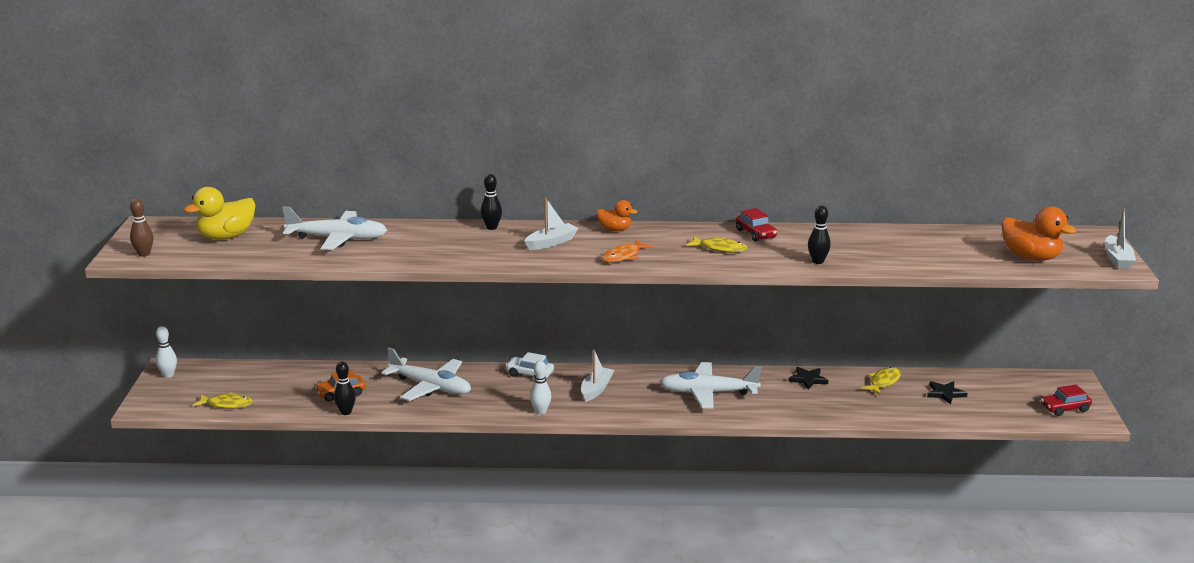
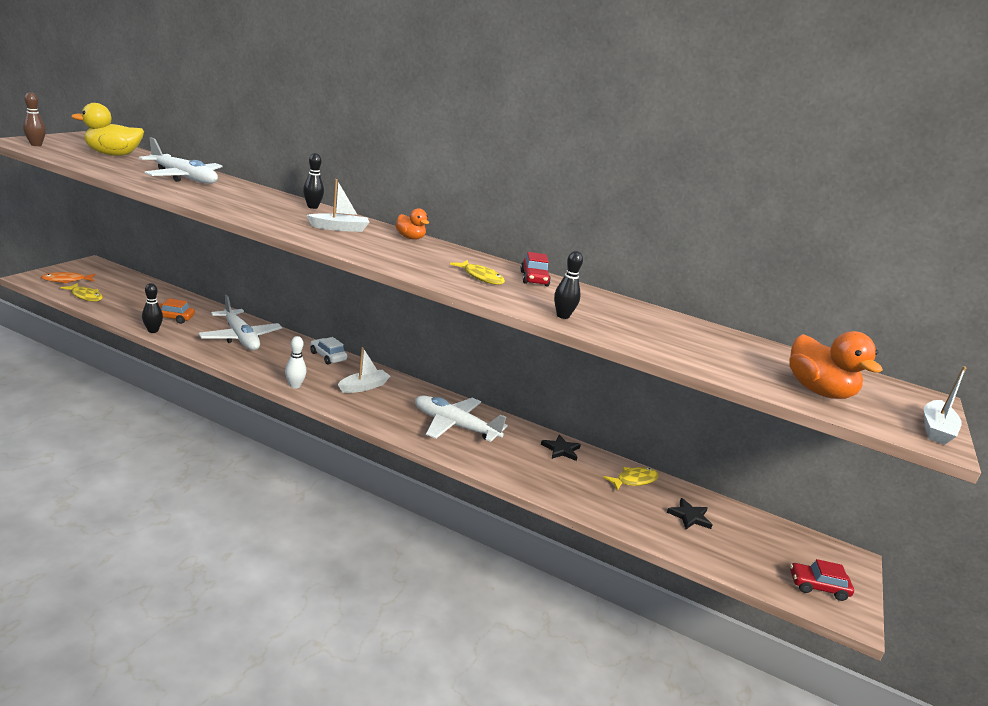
camera: 20 degrees right, 0 degrees up
(168, 375) = (84, 267): white bowling pin -> none
(623, 256) = (382, 254): orange fish -> orange fish (66, 280)

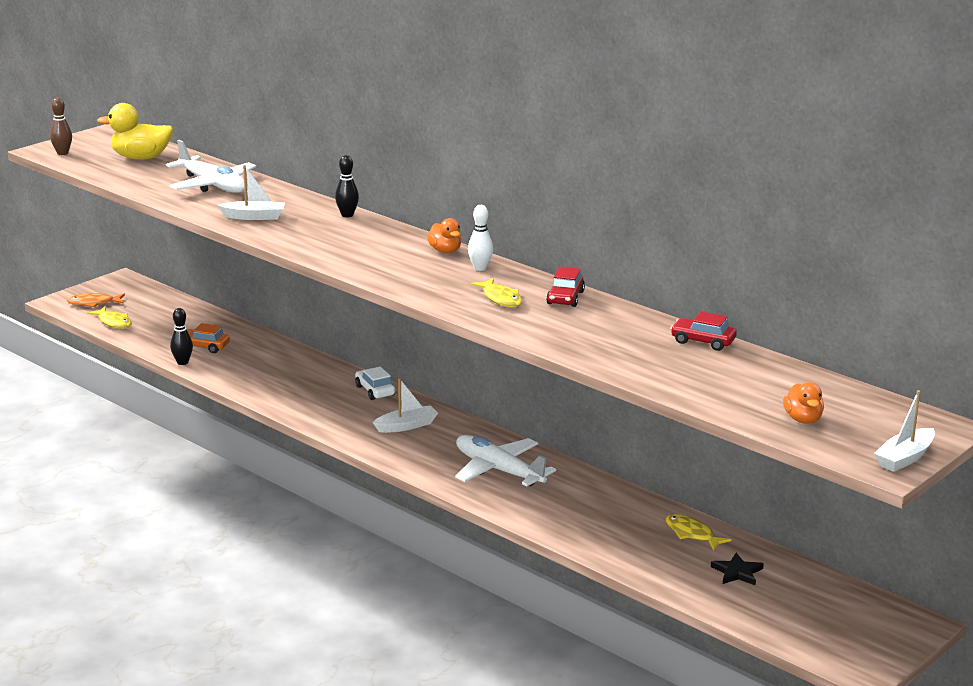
camera: 20 degrees right, 0 degrees up
(240, 337) = (278, 369): white plane -> none
(295, 386) = (327, 424): white bowling pin -> white bowling pin (480, 268)
(339, 228) = (367, 243): white boat -> white boat (254, 217)
(561, 450) = (618, 499): black star -> none
(563, 316) = (566, 342): black bowling pin -> none
(634, 480) = (692, 534): yellow fish -> yellow fish turned 120 degrees counterclockwise
(817, 587) = (846, 645): red car -> red car (703, 341)
(818, 391) = (803, 419): orange duck -> orange duck, size x0.59

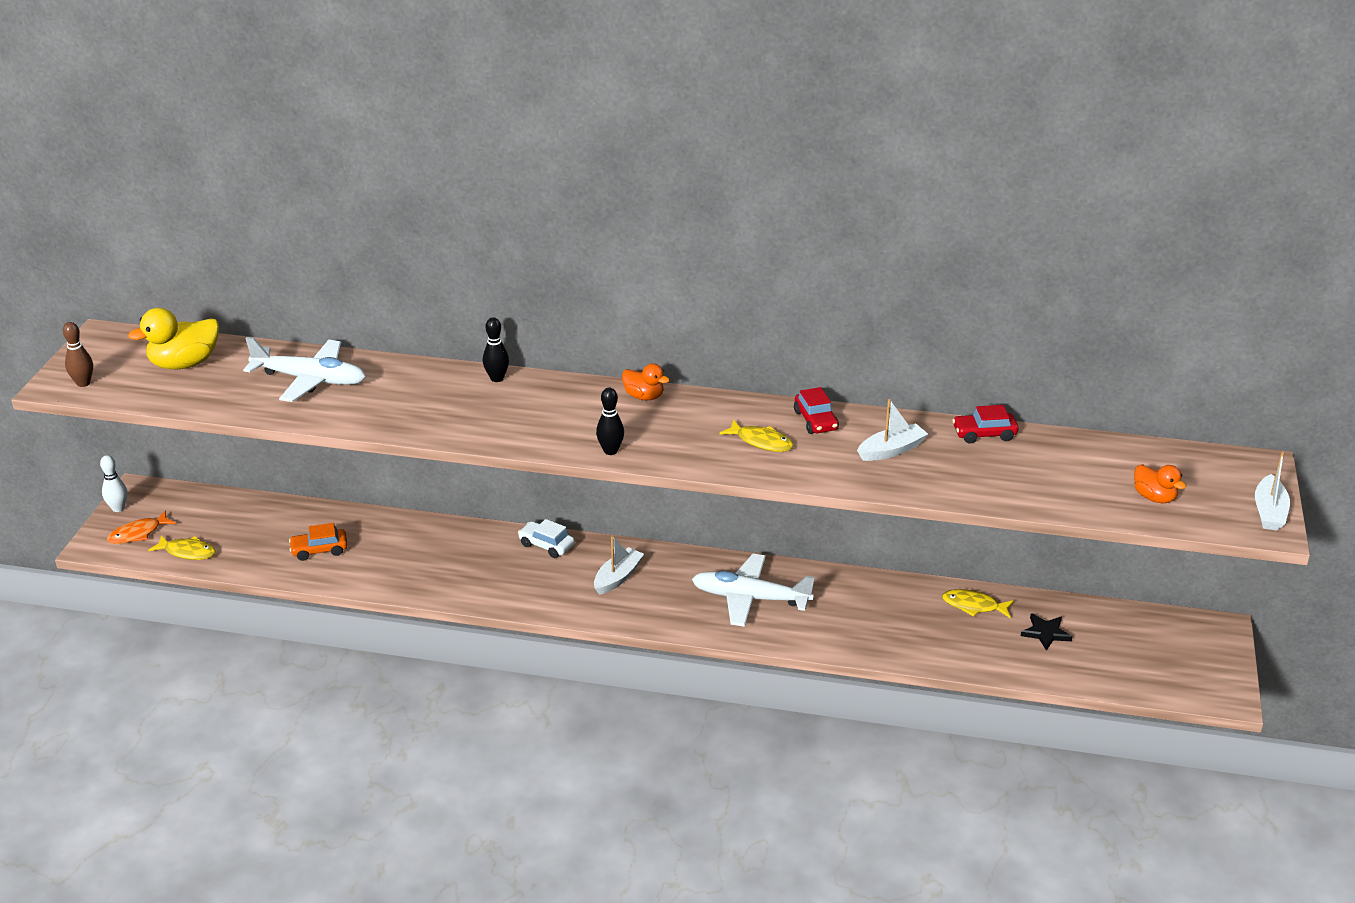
camera: 30 degrees left, 10 degrees up
(182, 362) = (317, 579): black bowling pin -> black bowling pin (610, 451)
(254, 217) = (405, 411): white boat -> white boat (891, 450)
(480, 268) = (700, 408): white bowling pin -> white bowling pin (118, 508)

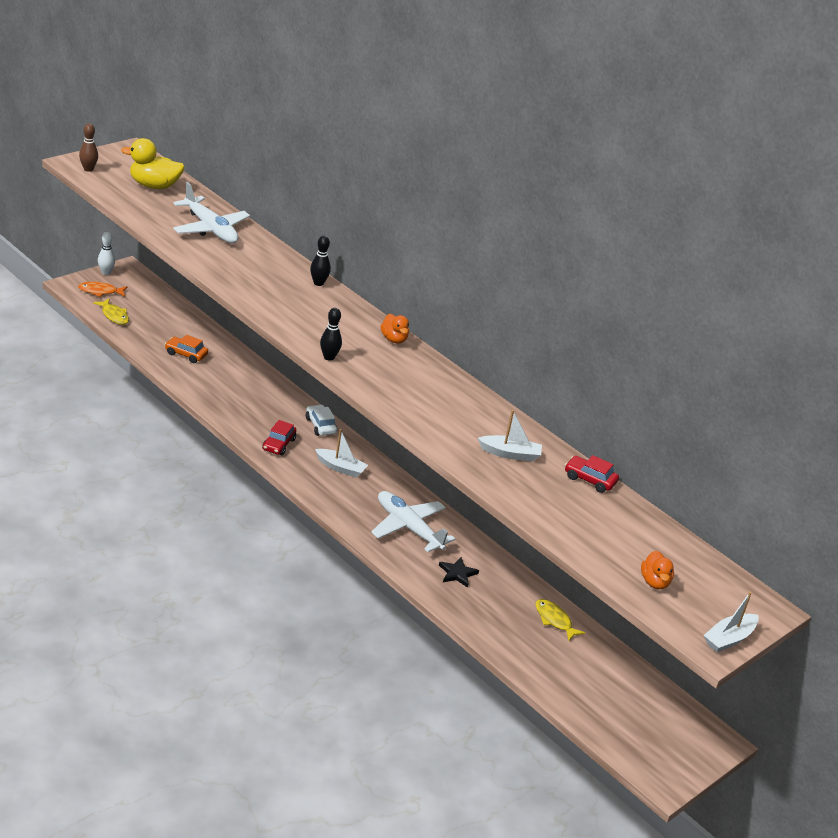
camera: 30 degrees right, 0 degrees up
(618, 577) = (340, 468): white boat -> white boat turned 45 degrees clockwise
(761, 442) = (430, 403): yellow fish -> none
(815, 421) = (484, 410): red car -> red car (278, 444)
(1045, 633) = (583, 666): black star -> black star (457, 573)

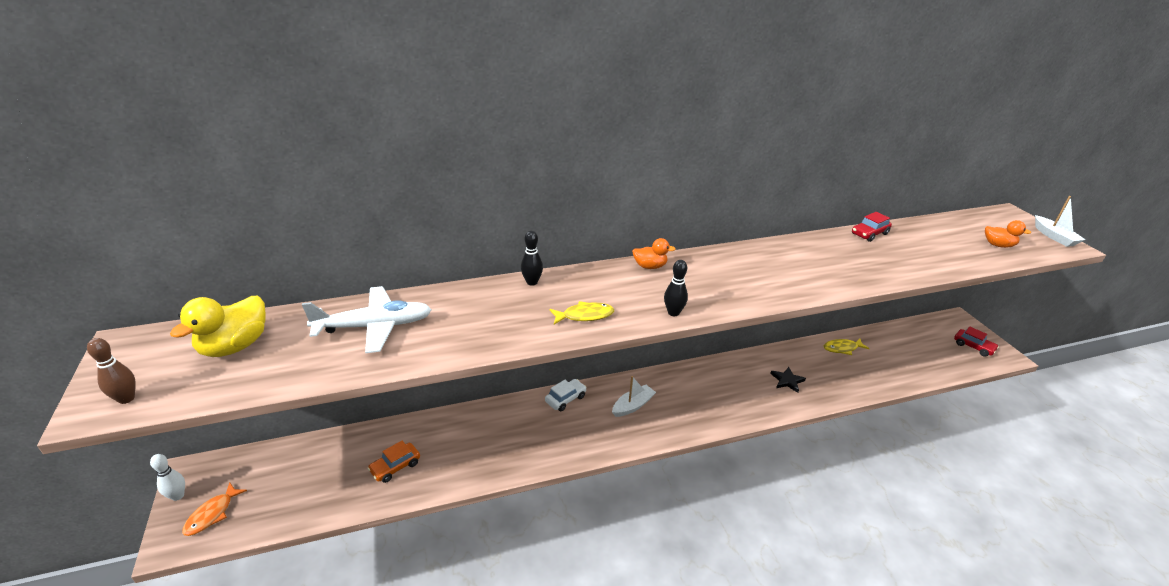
camera: 60 degrees left, 0 degrees up
(114, 315) = (273, 514): yellow fish -> yellow fish (585, 316)
(278, 444) = (583, 438): red car -> red car (973, 347)
(320, 425) = (565, 399): white car -> white car turned 135 degrees clockwise
(409, 528) = (725, 389): white plane -> none
(510, 454) = (838, 258): white boat -> none

